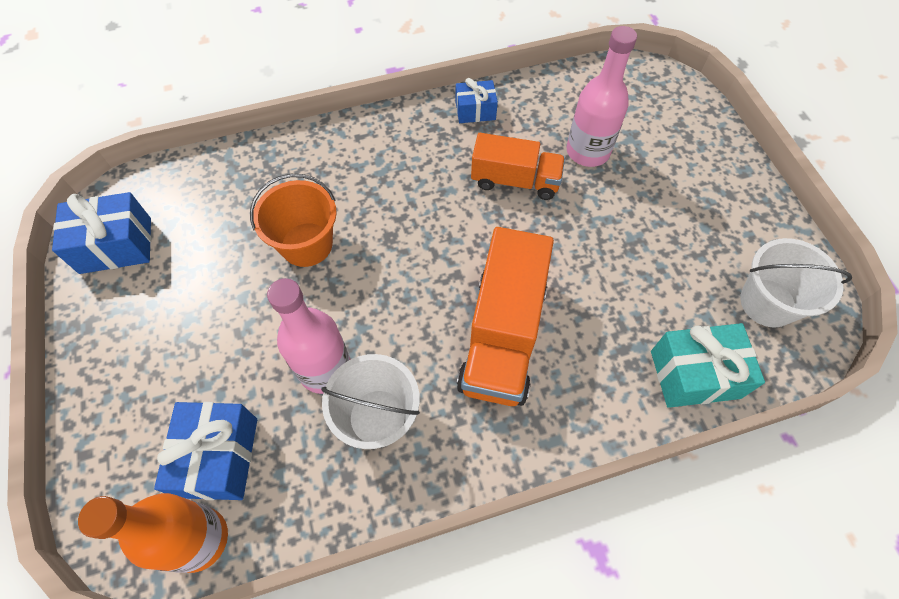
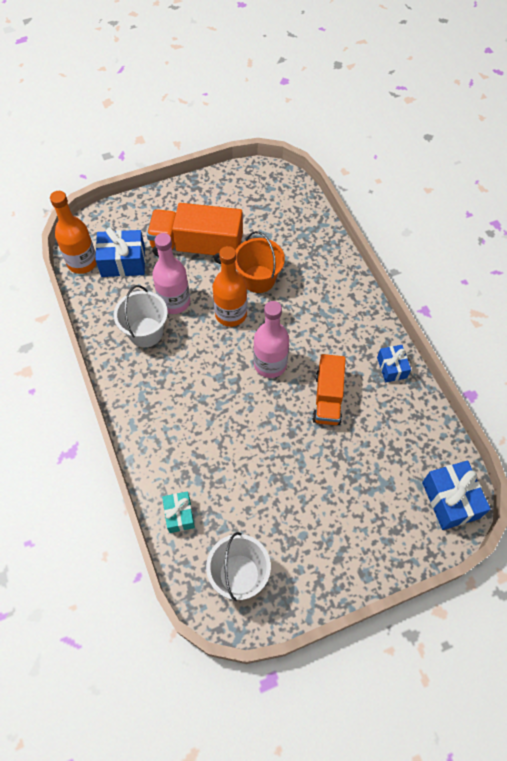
camera: 85 degrees right, 0 degrees up
(116, 245) = (247, 186): blue gift -> blue gift (450, 500)
(364, 286) = (231, 314): none -> orange bottle
(503, 336) = (201, 395): orange truck -> orange truck (197, 247)
(587, 151) = (364, 449): pink bottle -> pink bottle (270, 364)
(695, 374) = (179, 515): turquoise gift -> turquoise gift, size x0.62

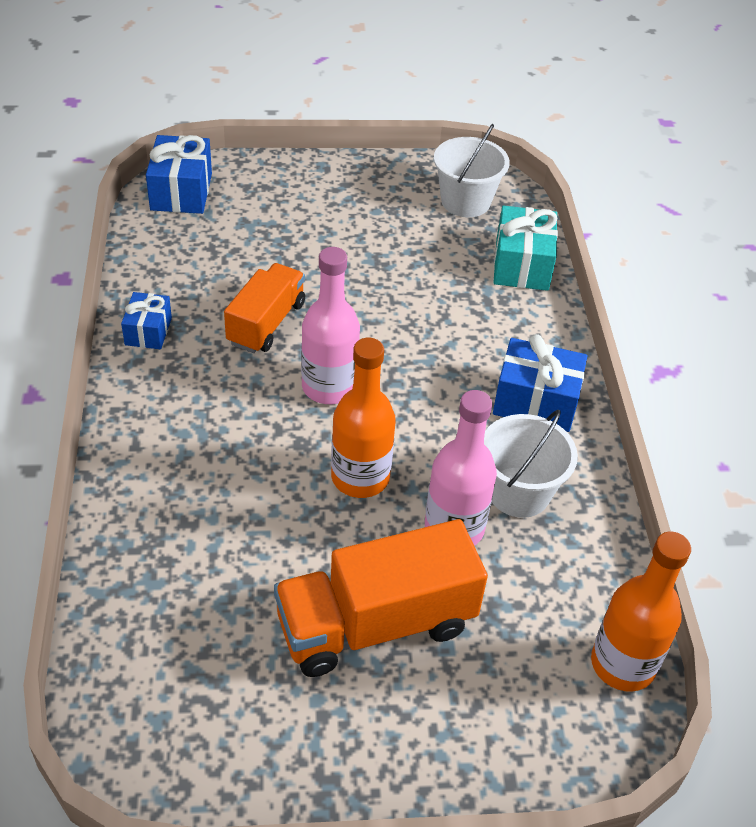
camera: 165 degrees left, 15 degrees down
(123, 262) = (537, 638): blue gift -> blue gift (535, 401)
(179, 515) = (522, 265): turquoise gift -> turquoise gift, size x1.62
(197, 247) = (376, 624): orange truck -> orange truck turned 135 degrees clockwise
(258, 279) = (283, 522): orange bucket -> none

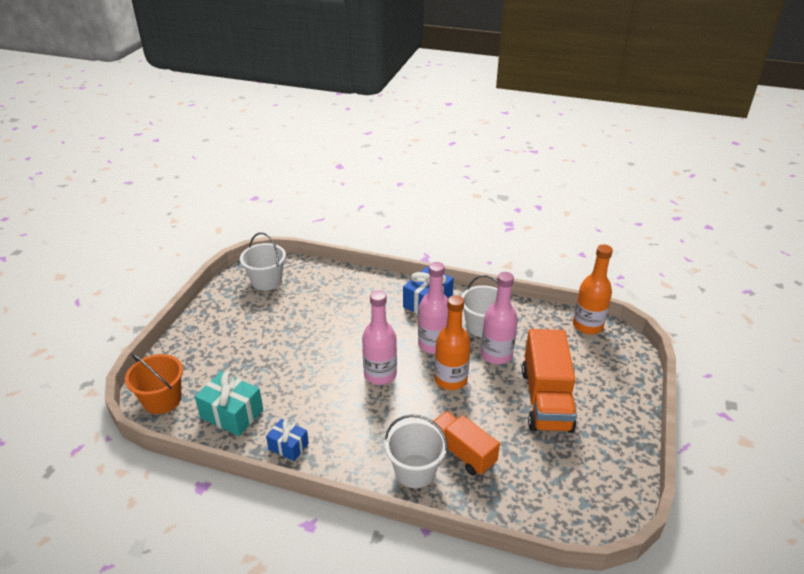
camera: 65 degrees left, 10 degrees down
(151, 479) = (415, 471): none -> white bucket
(181, 191) = (162, 400): blue gift -> orange bucket
(266, 323) = (314, 388): orange truck -> orange truck (462, 452)
(433, 435) = (433, 344): none -> pink bottle
(522, 265) = (330, 277): turquoise gift -> turquoise gift (232, 414)

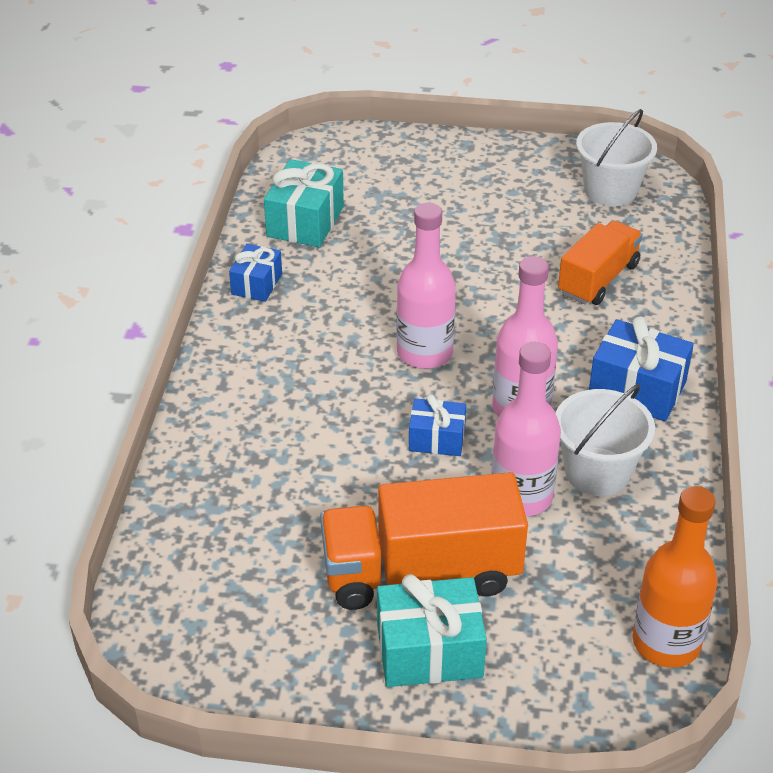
camera: 80 degrees right, 5 degrees up
(162, 400) = (317, 158): orange bucket -> none
(415, 471) = (231, 417): white bucket -> none
(450, 380) = (437, 439): orange bottle -> blue gift
(462, 452) = (275, 466): orange truck -> orange truck (598, 279)
(597, 403) = (429, 651): none -> turquoise gift

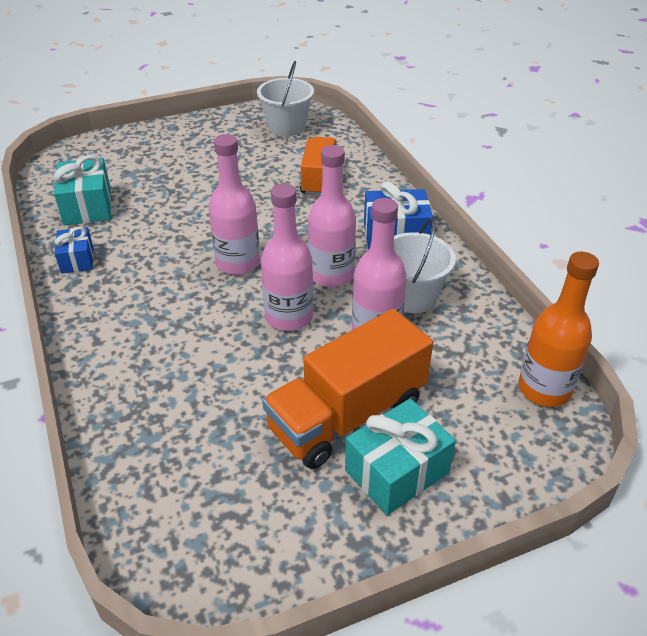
camera: 30 degrees left, 0 degrees up
(437, 439) = (289, 317): blue gift -> pink bottle

